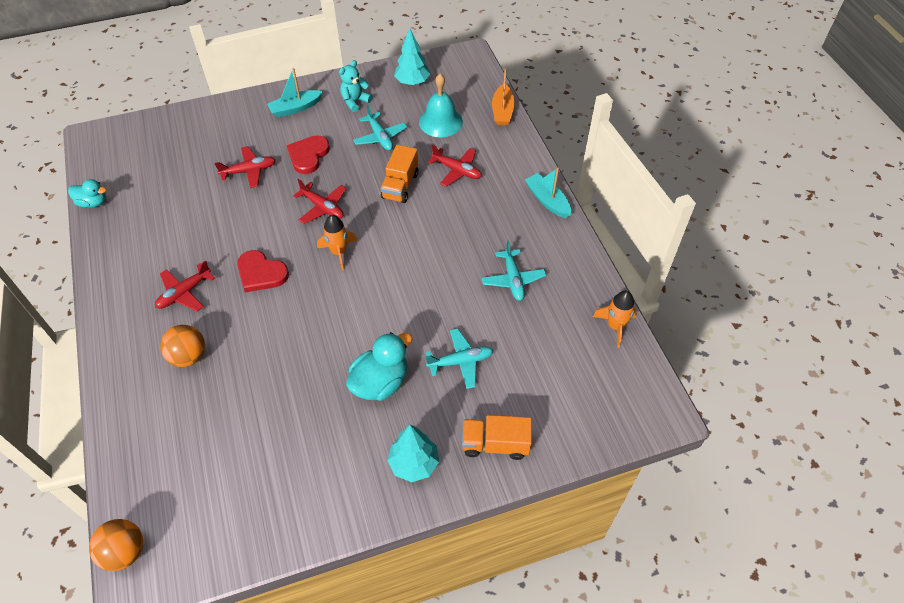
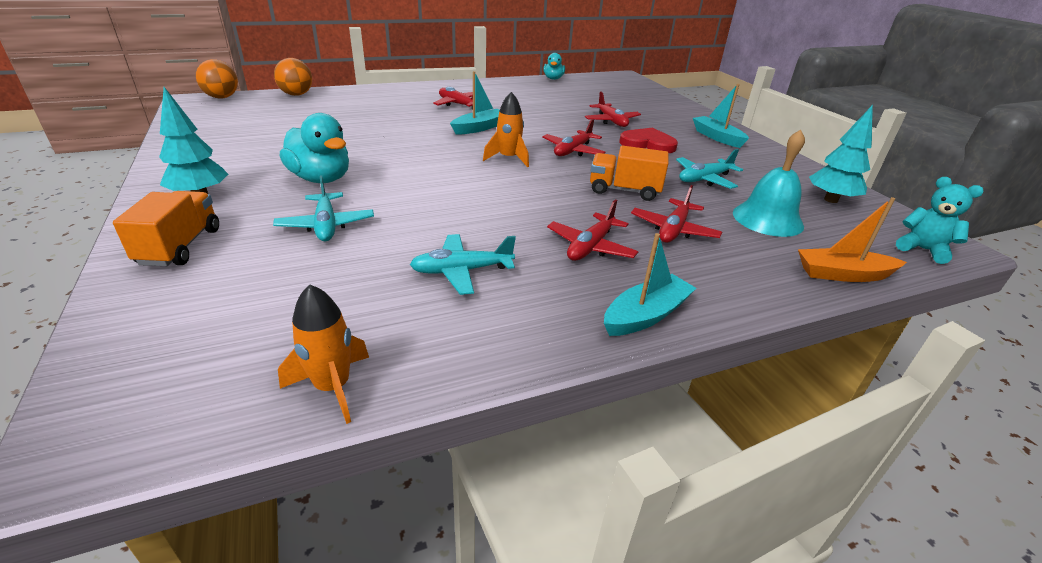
camera: 85 degrees right, 20 degrees down
(188, 356) = (390, 108): orange ball -> orange ball (296, 94)
(261, 273) = (479, 128): red heart -> turquoise boat
(355, 101) = (756, 165): turquoise teddy bear -> turquoise teddy bear (922, 249)
(480, 214) = (591, 246): none -> red plane

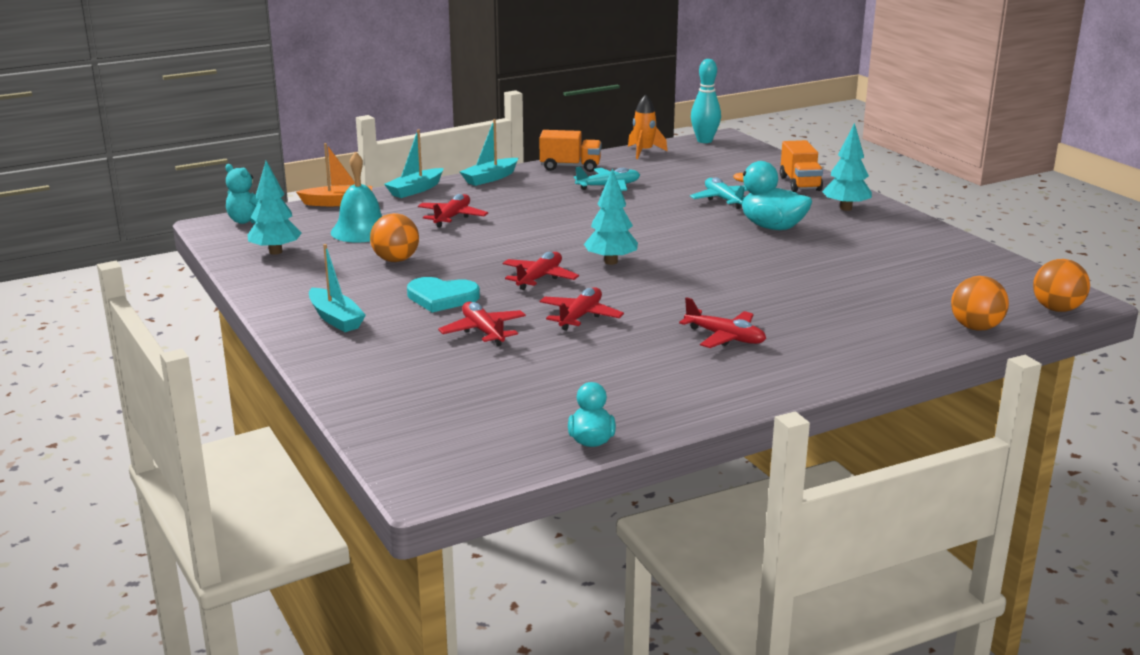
camera: 175 degrees right, 10 degrees down
(147, 433) = (704, 141): none -> turquoise bowling pin
(479, 128) = (666, 298): turquoise boat -> turquoise boat (415, 190)
(508, 158) = (611, 262): orange rocket -> turquoise tree
(591, 246) = (522, 203): red plane -> red plane (580, 316)
(624, 190) = (487, 242): orange truck -> orange truck (570, 167)
(648, 144) = (442, 297): red heart -> turquoise heart
(704, 179) = (396, 260): turquoise plane -> orange ball

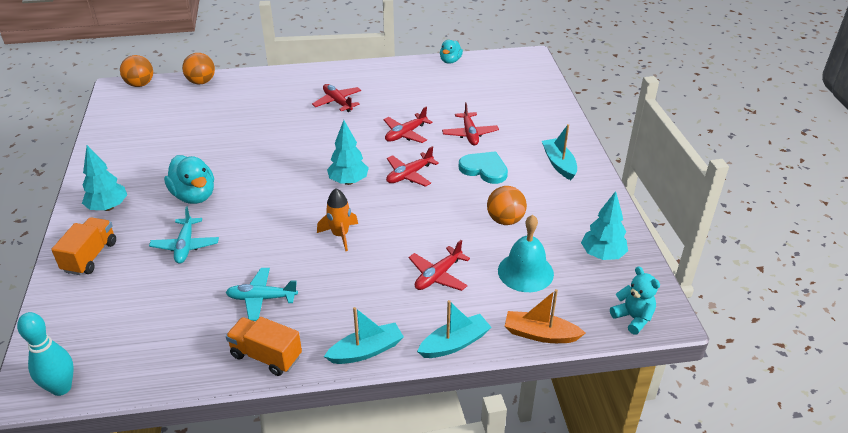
camera: 160 degrees left, 15 degrees up
(644, 152) = (157, 375): orange rocket -> orange rocket (340, 235)

